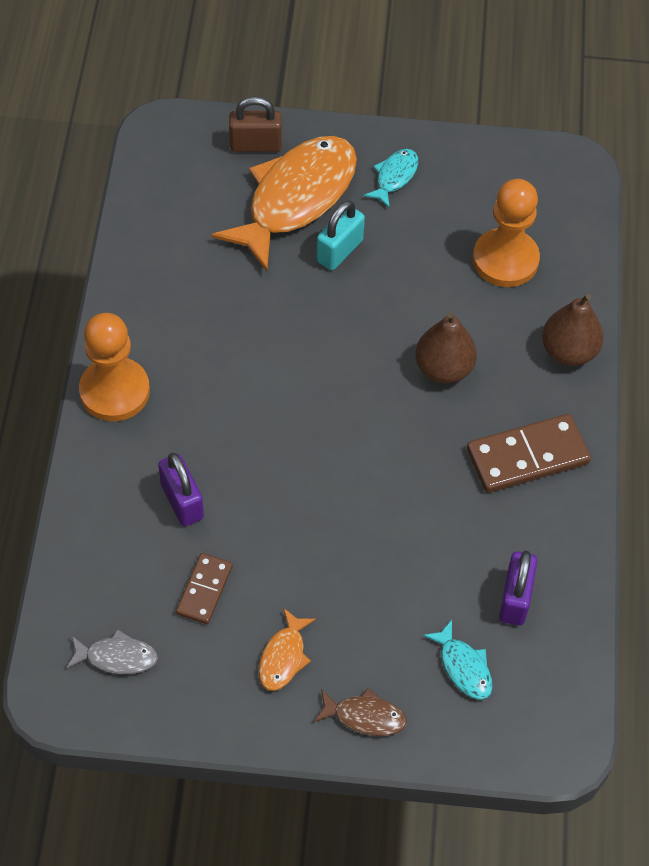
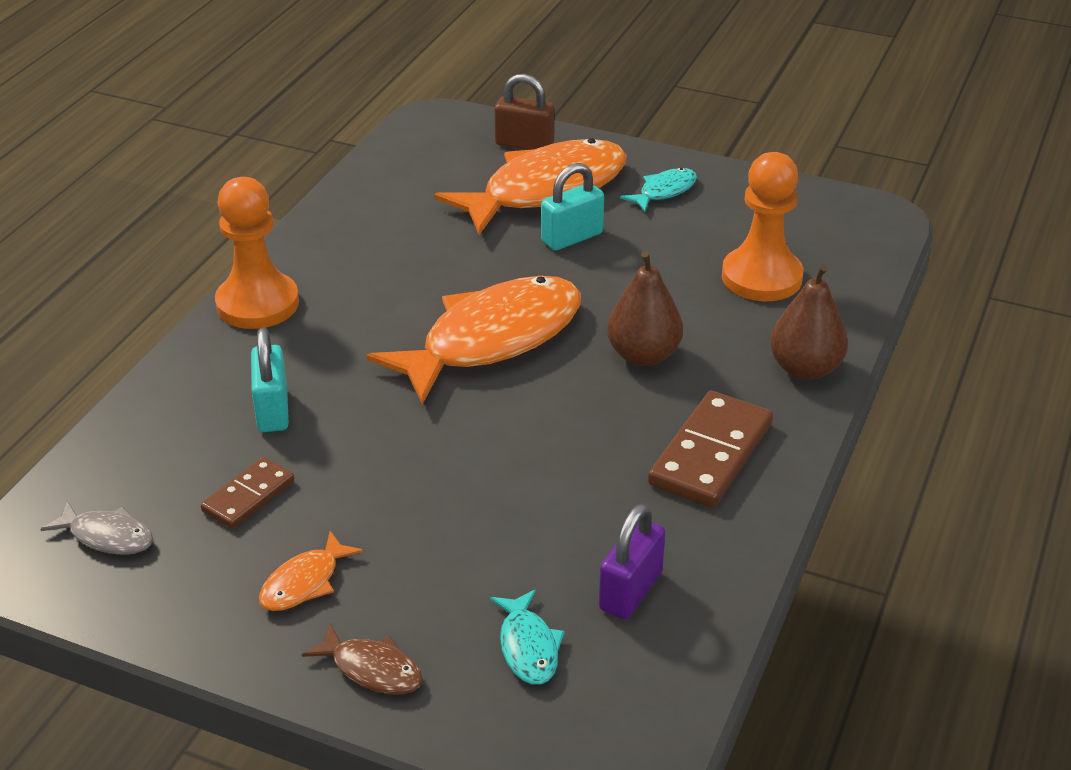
camera: 20 degrees right, 20 degrees down
(182, 501) = (272, 410): purple padlock -> turquoise padlock
(321, 382) = (492, 340): none -> orange fish
(527, 456) = (710, 454): brown domino -> brown domino turned 60 degrees counterclockwise

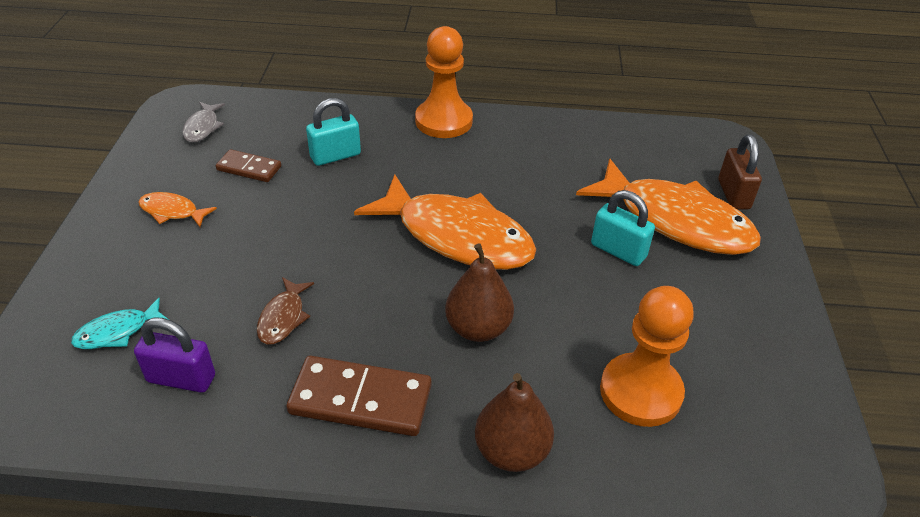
camera: 70 degrees right, 5 degrees up
(372, 669) = (94, 260): brown fish -> brown fish (283, 317)
(664, 191) = (732, 295): turquoise fish -> none

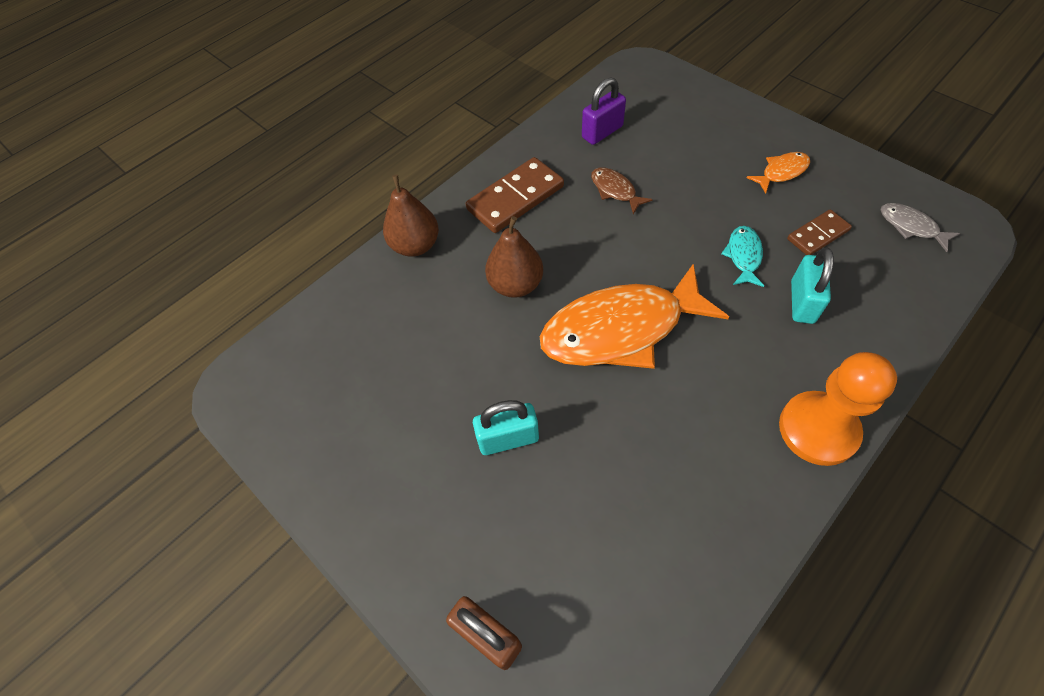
camera: 135 degrees right, 15 degrees up
(118, 332) = (665, 117): turquoise fish -> turquoise fish (743, 256)
(640, 392) = (382, 340): orange pawn -> none
(675, 221) = (501, 527): orange fish -> none

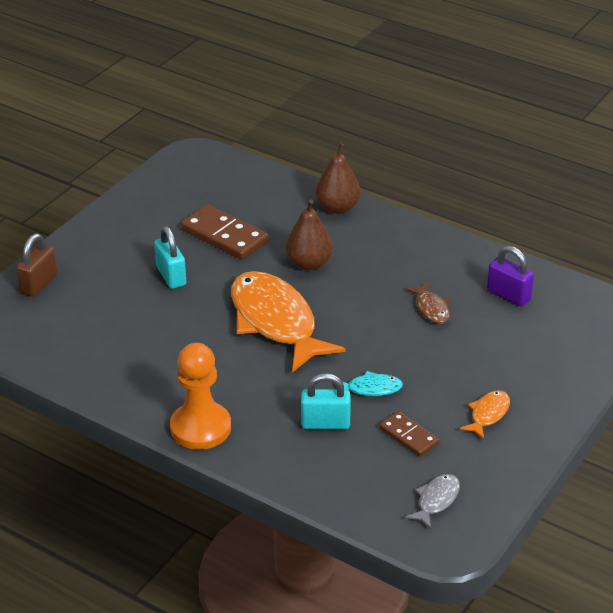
camera: 75 degrees right, 20 degrees down
(515, 198) = (405, 252): brown domino -> brown domino (224, 236)
(615, 190) = (431, 309): brown fish -> brown fish turned 120 degrees clockwise
(781, 172) = (488, 414): orange fish -> orange fish turned 105 degrees counterclockwise

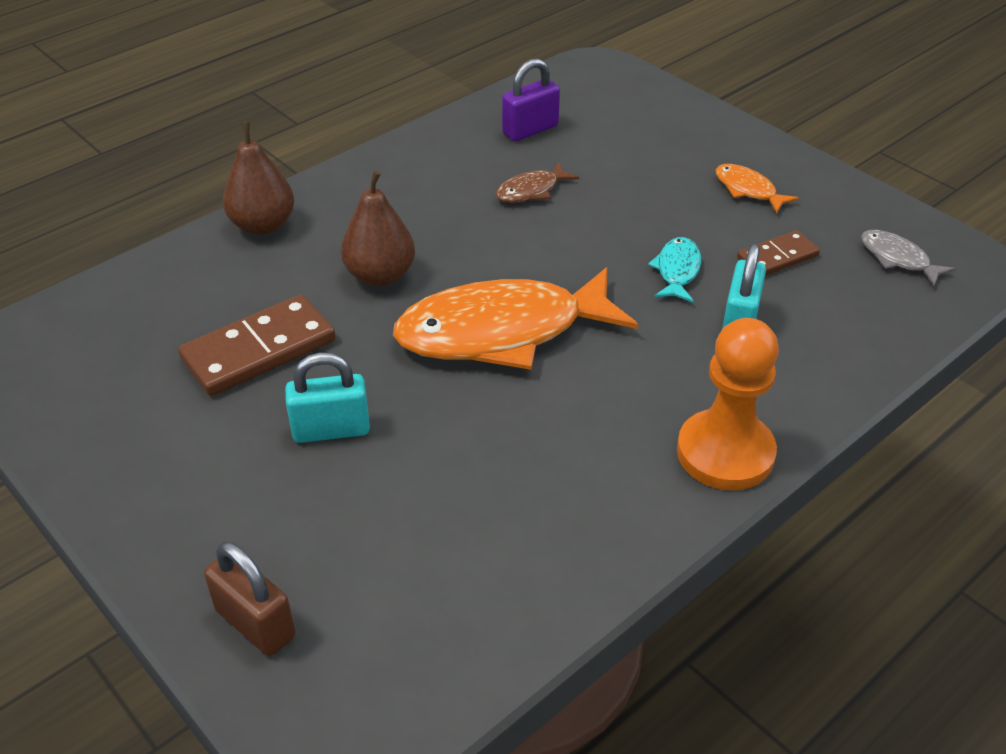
camera: 75 degrees left, 5 degrees up
(431, 309) = (531, 191): brown fish -> brown fish turned 150 degrees clockwise

